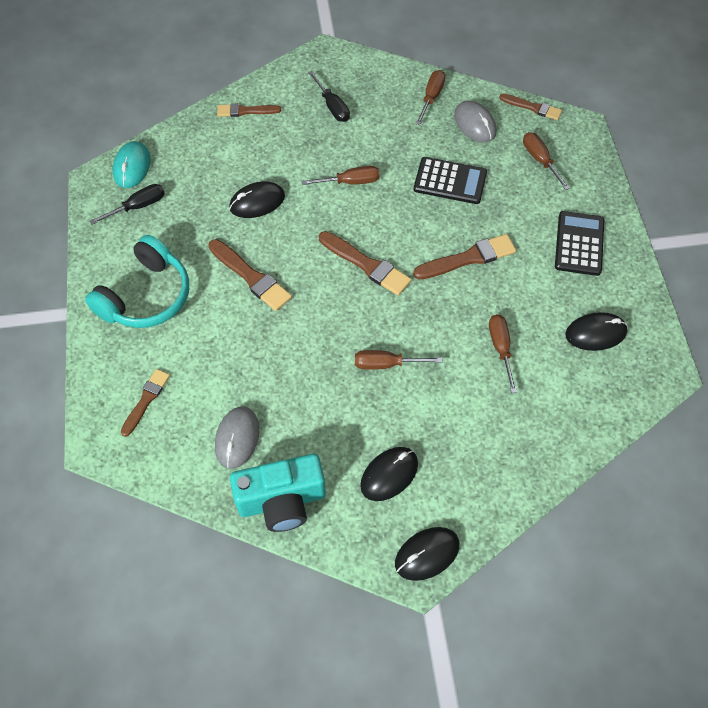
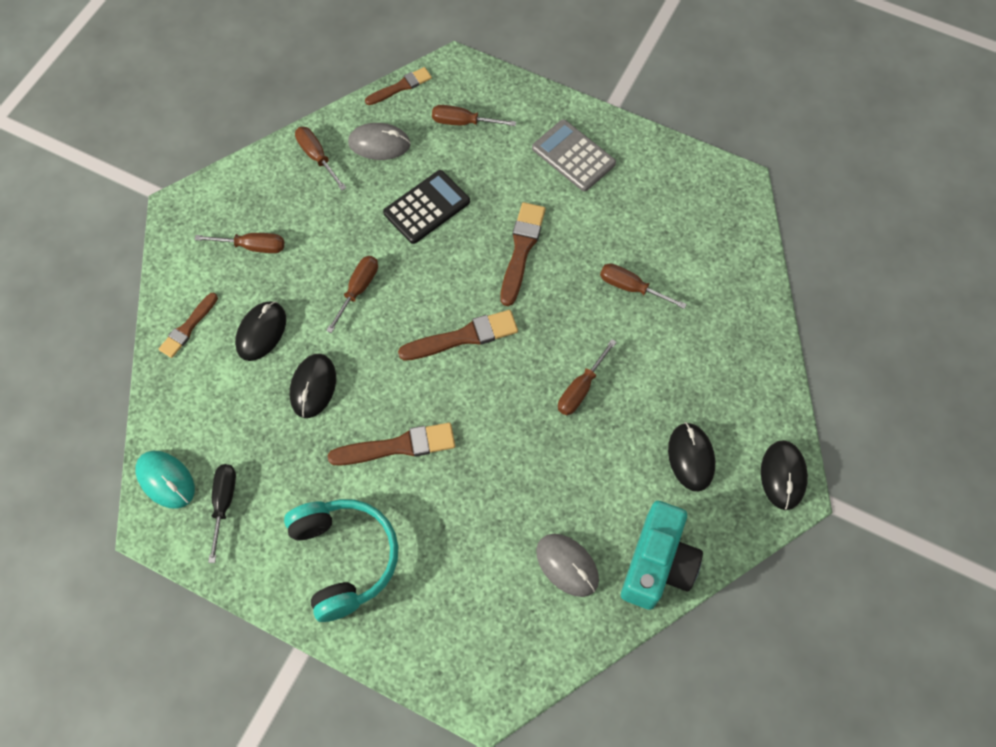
camera: 55 degrees left, 5 degrees up
(146, 400) = (466, 627): brown brush -> none
(332, 106) = (252, 246): black screwdriver -> brown screwdriver
(579, 244) = (573, 156): black calculator -> grey calculator
(595, 333) = (669, 207): black mouse -> black mouse (261, 332)

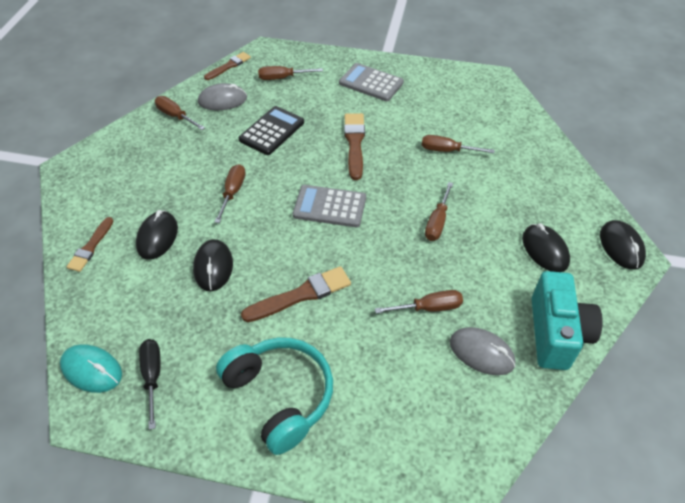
camera: 15 degrees left, 15 degrees down
(252, 246) = (136, 181): brown screwdriver -> brown screwdriver (428, 308)
(463, 337) = (329, 207): brown brush -> grey calculator

